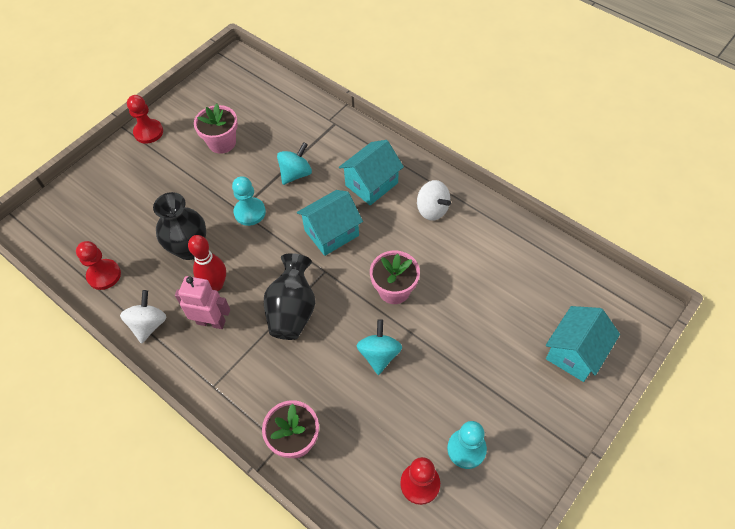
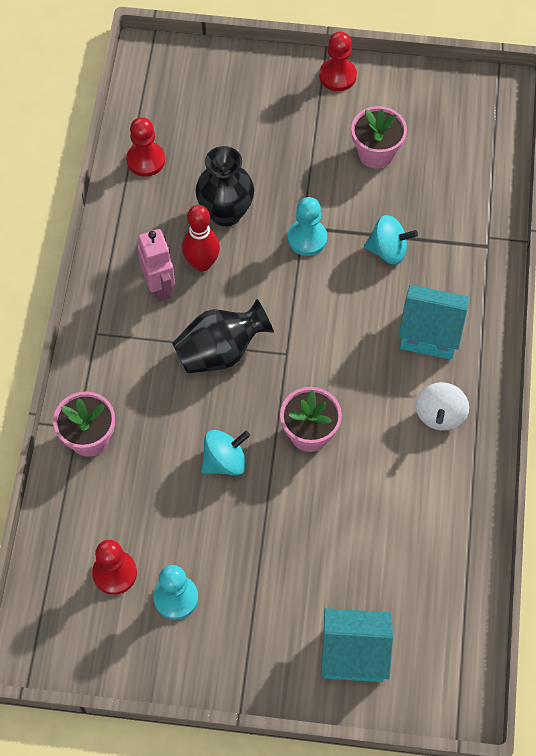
camera: 55 degrees right, 5 degrees up
(148, 324) = (121, 235): white spinning top -> none
(331, 233) = (337, 332): turquoise house -> none

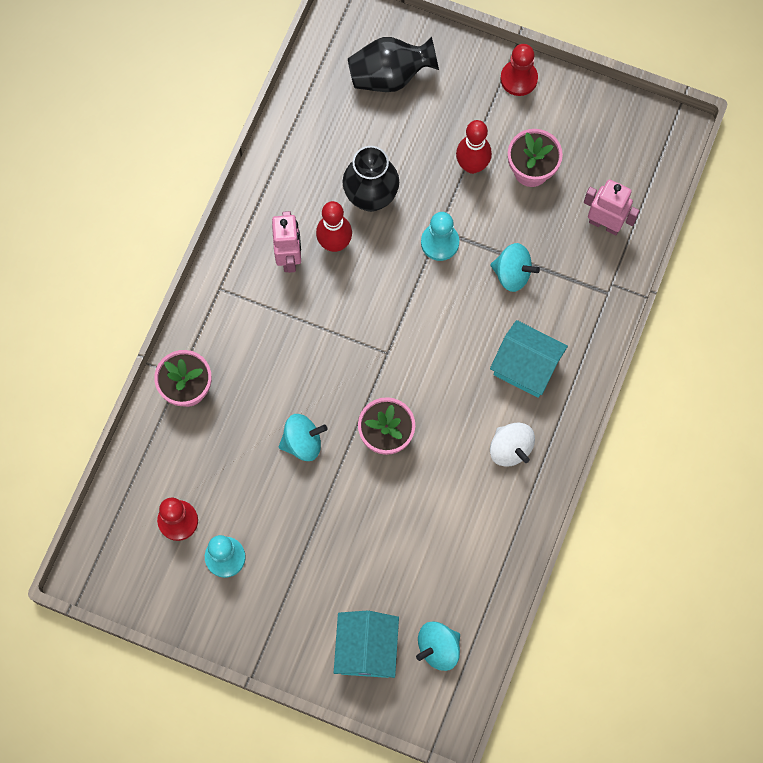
camera: 15 degrees right, 10 degrees up
(146, 160) = (310, 124): red pawn -> none
(220, 352) = (327, 336): black vase -> black vase (390, 76)
(317, 162) = (472, 165): none -> red bowling pin
(354, 654) = (366, 649): turquoise house -> turquoise house turned 75 degrees clockwise
(429, 632) = (438, 648): none -> turquoise spinning top
(440, 415) = (510, 449): white spinning top -> white spinning top turned 60 degrees counterclockwise
(463, 184) = (604, 224): none -> pink robot

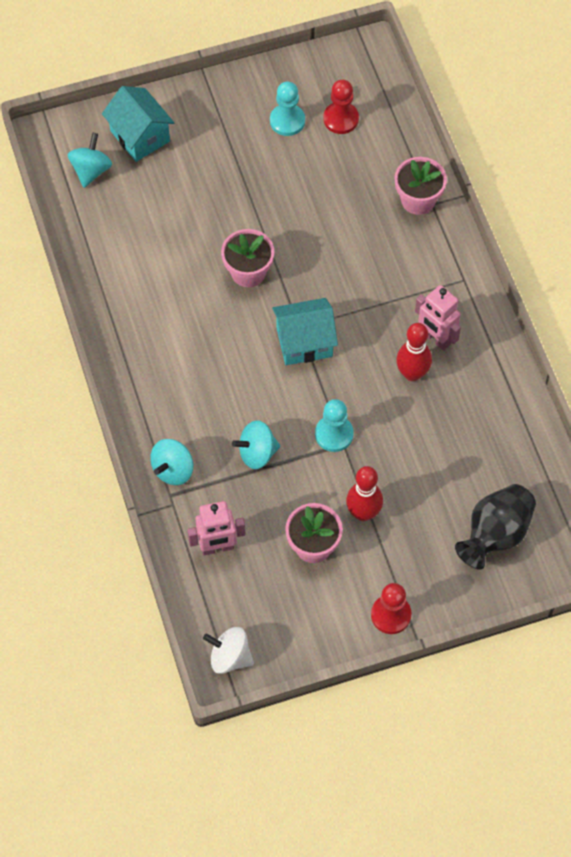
camera: 140 degrees right, 10 degrees down
(303, 442) = (303, 225): turquoise spinning top -> turquoise spinning top (173, 470)
(371, 197) = (418, 428): black vase -> none
(510, 449) = (150, 328): white spinning top -> white spinning top (229, 657)
(526, 367) = (187, 393): turquoise house -> turquoise house (304, 342)

